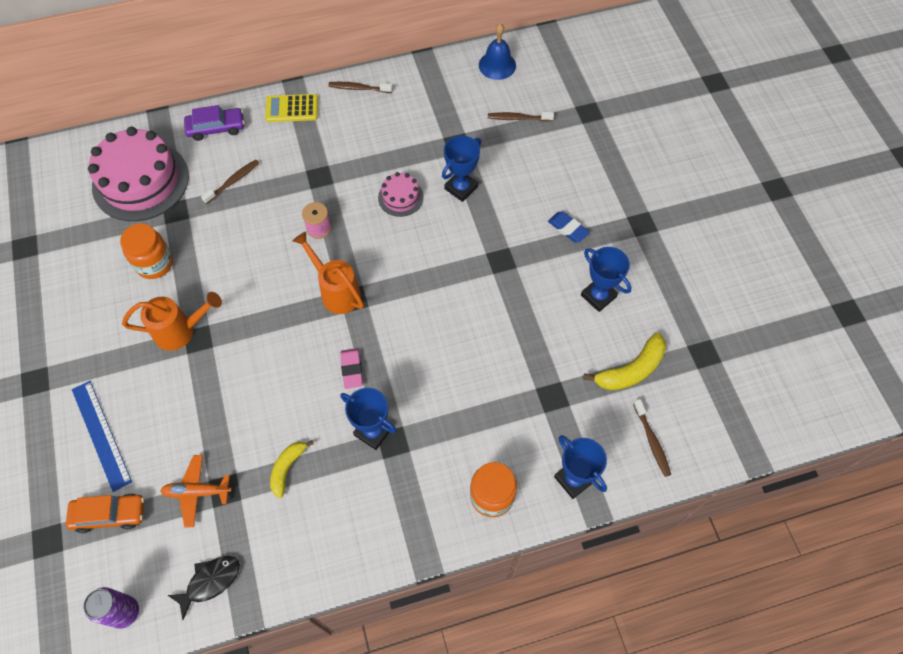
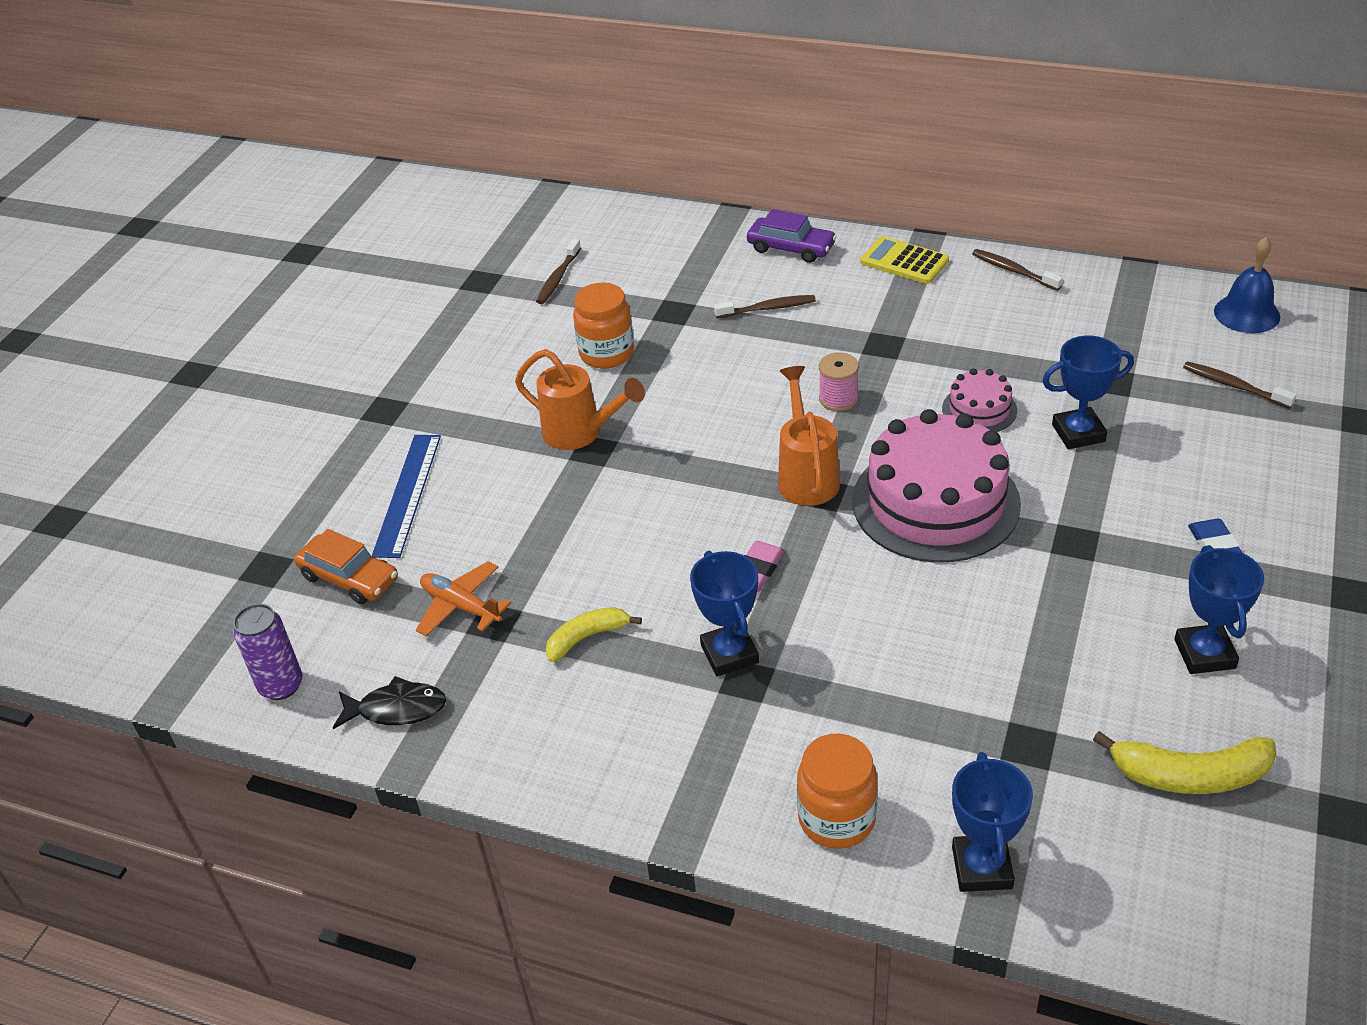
camera: 40 degrees right, 20 degrees down
(140, 181) = (658, 267): pink cake -> pink cake (935, 502)
(651, 441) = (1156, 888): brown toothbrush -> brown toothbrush (558, 278)

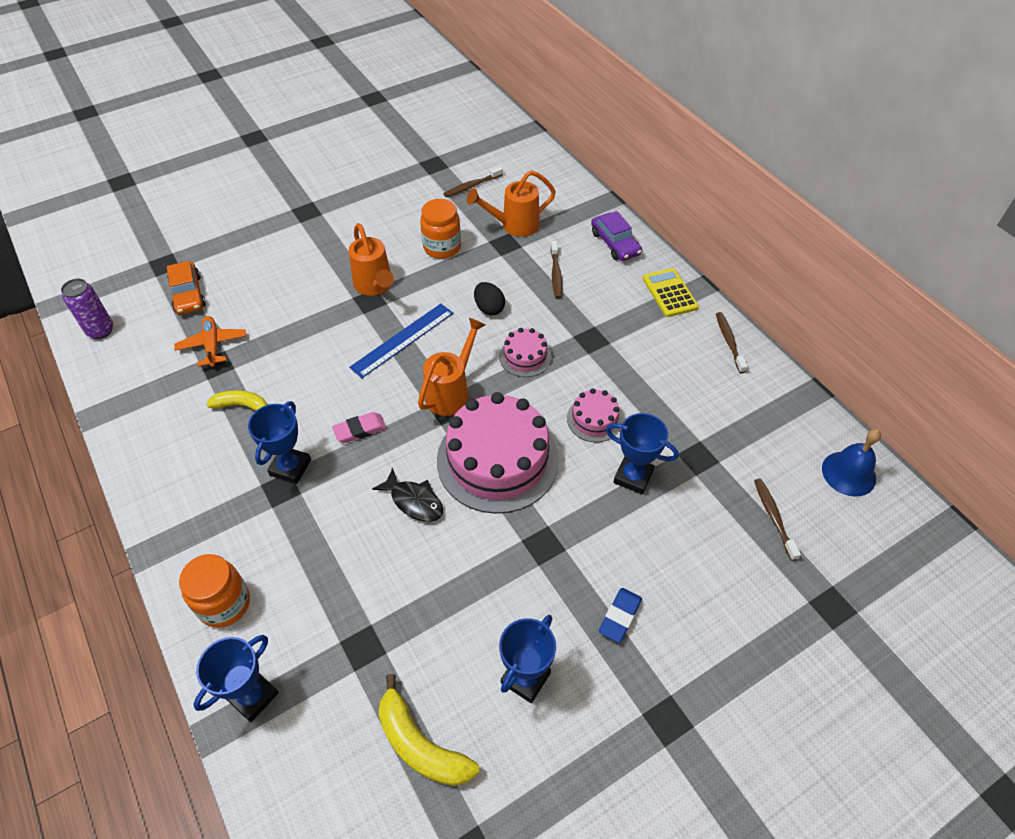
camera: 35 degrees right, 10 degrees up
(397, 709) = (126, 380): black fish -> black fish (414, 501)
(407, 494) = (262, 266): blue ruler -> blue ruler (402, 340)
(661, 289) = (514, 226): none -> orange watering can
(740, 379) = (489, 308): none -> black egg
(767, 308) = (556, 274): brown toothbrush -> brown toothbrush turned 60 degrees clockwise
(838, 399) = (525, 356): pink spool -> pink cake

